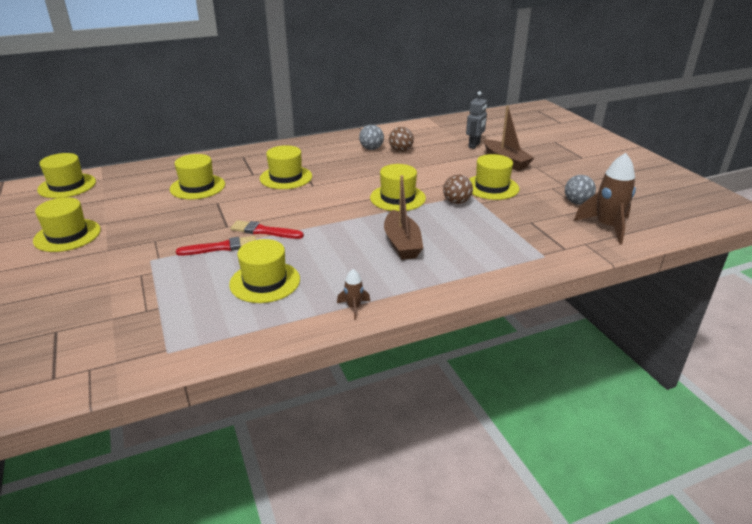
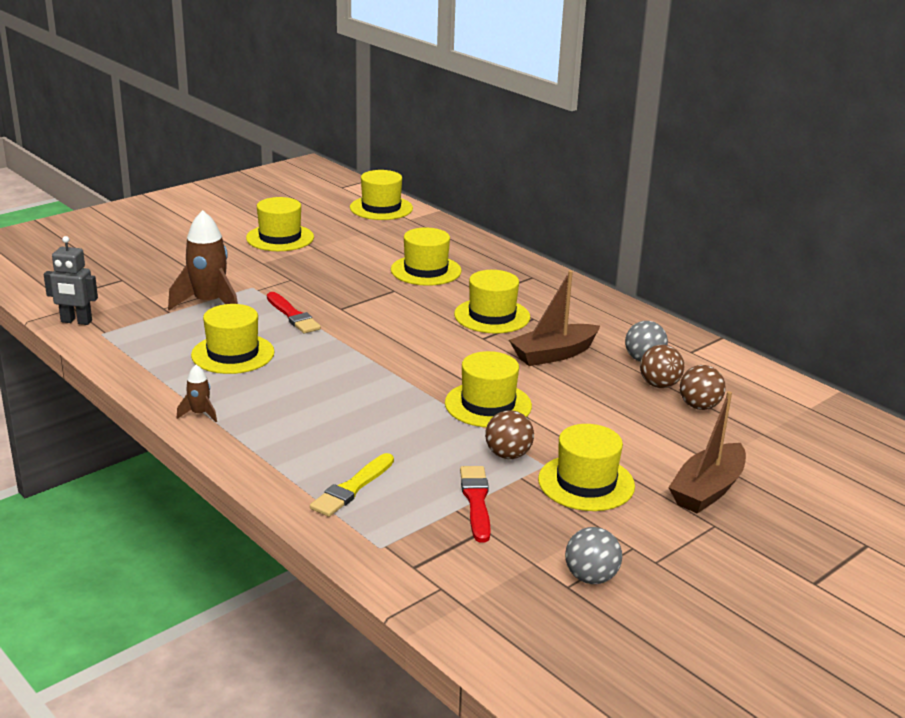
camera: 70 degrees right, 5 degrees down
(264, 231) = (341, 331): red brush -> red brush (476, 501)
(402, 243) = (357, 425): brown boat -> brown boat (553, 354)
(427, 147) = (699, 406): none -> brown ball
(474, 145) = (751, 451): grey robot -> grey robot (76, 321)
(478, 256) = (352, 488): none -> yellow brush
(607, 227) = (514, 612): brown rocket -> brown rocket (209, 303)

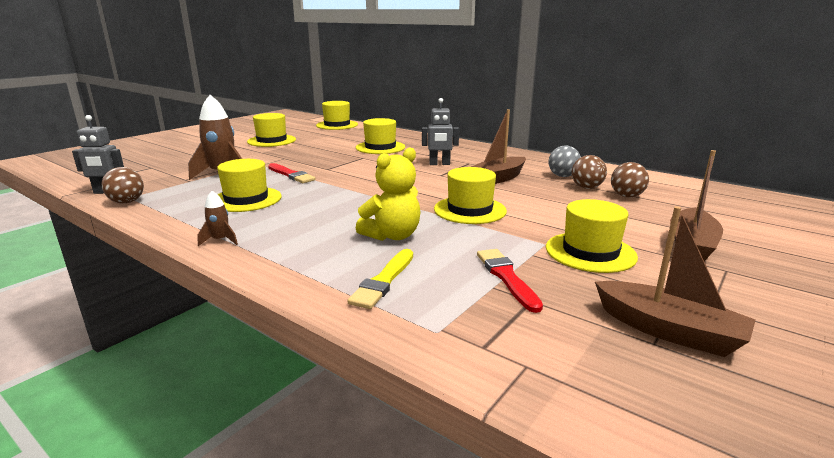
camera: 10 degrees left, 5 degrees down
(382, 431) = (392, 236): none -> yellow teddy bear
(492, 316) = (439, 164): yellow hat -> grey robot
(508, 455) = (509, 240): brown ball -> brown ball (127, 202)
(591, 577) = (668, 330): grey ball -> brown boat

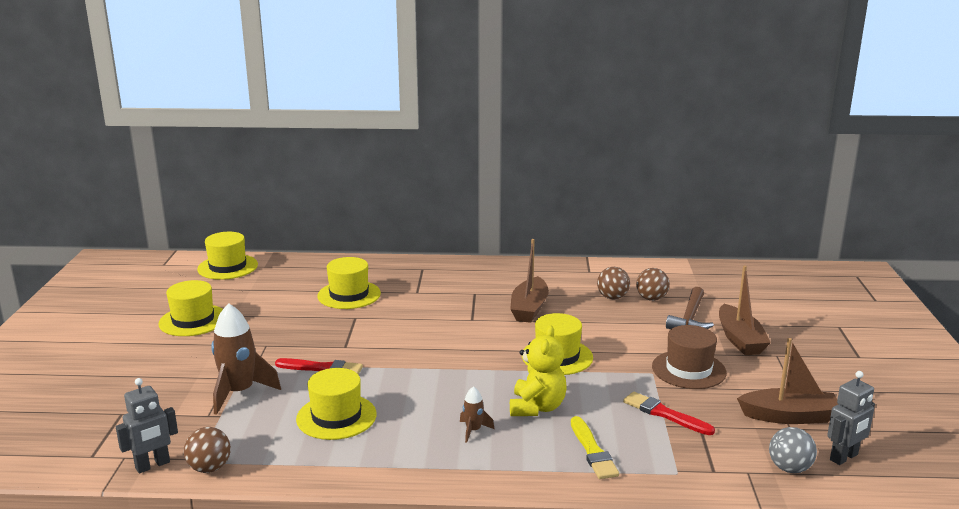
camera: 35 degrees left, 0 degrees up
(220, 240) = (403, 469): brown rocket -> brown rocket (473, 430)
(439, 164) = (449, 303): grey robot -> grey robot (844, 457)
(562, 176) = (578, 287): grey ball -> grey ball (789, 468)
(590, 252) = (688, 370): yellow hat -> brown hat
(650, 217) = (690, 318): none -> brown hammer

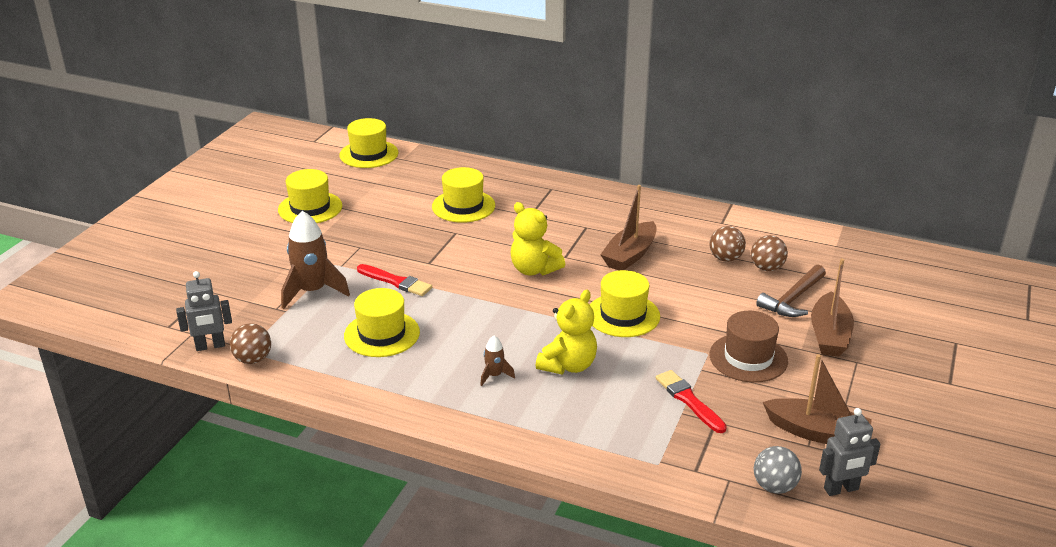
camera: 20 degrees right, 10 degrees up
(450, 335) = (534, 269): none -> yellow teddy bear
(592, 451) = (592, 422): yellow brush -> none

